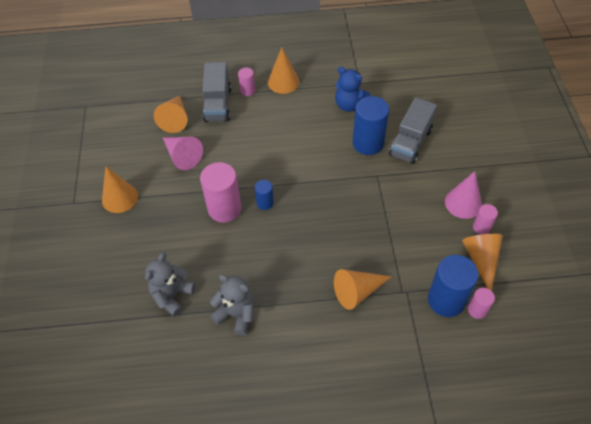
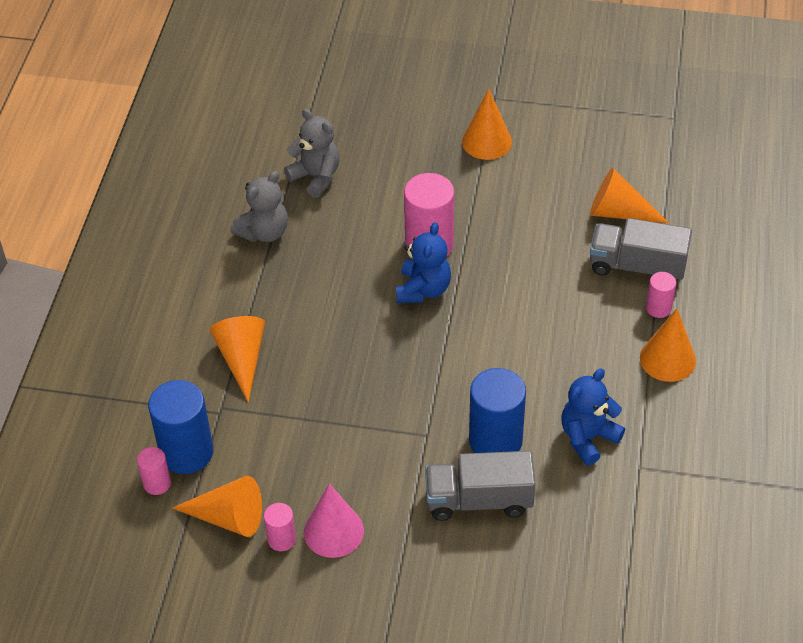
camera: 105 degrees right, 5 degrees down
(182, 156) = (540, 212): pink cone -> none
(265, 203) = (423, 289): blue cylinder -> blue teddy bear
(410, 142) = (479, 500): grey truck -> grey truck turned 45 degrees counterclockwise

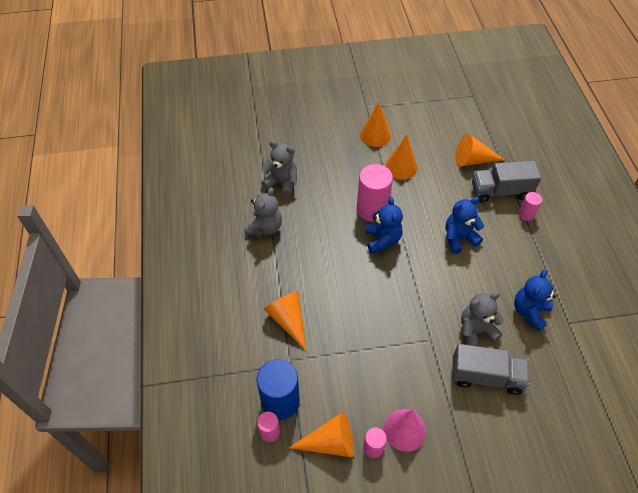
camera: 20 degrees left, 5 degrees up
(479, 500) = (486, 376): grey truck -> grey truck turned 150 degrees counterclockwise
(495, 441) = (476, 331): blue cylinder -> grey teddy bear
(537, 315) = (459, 238): none -> blue teddy bear
(667, 359) = (548, 245): orange cone -> orange cone (401, 167)

